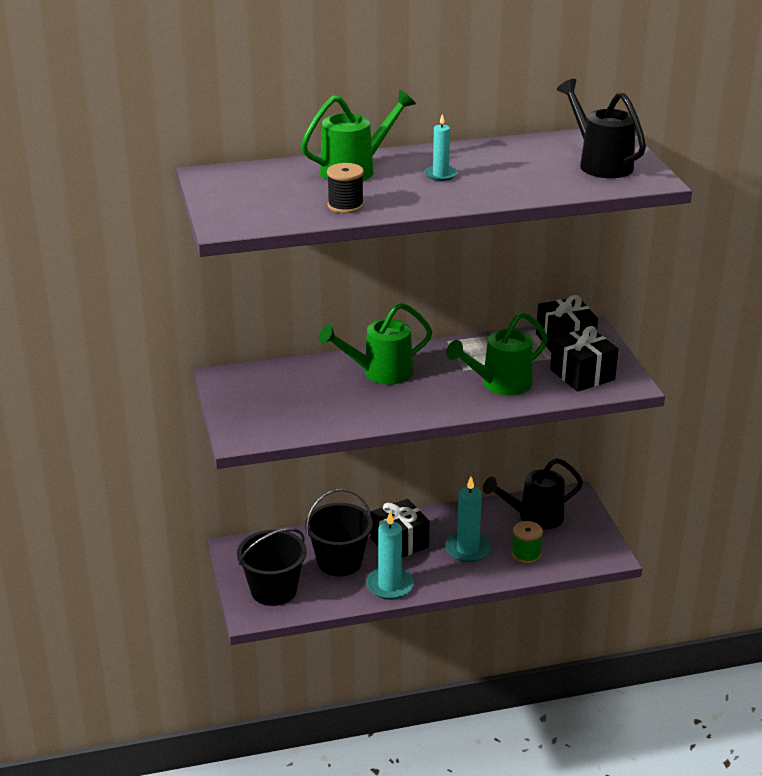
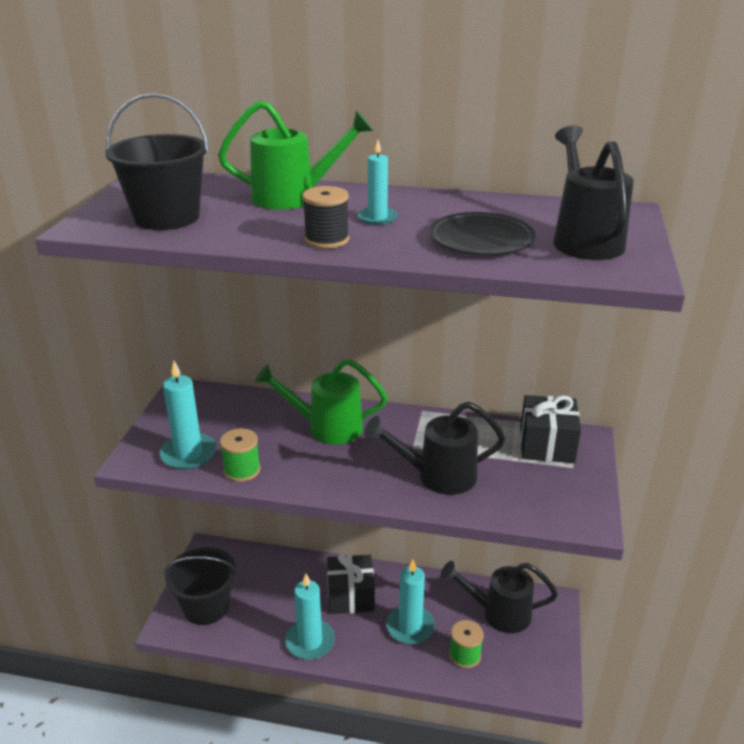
camera: 25 degrees right, 0 degrees up
(282, 421) = (188, 454): none -> turquoise candle
(339, 561) = (283, 597): black bucket -> black bucket (167, 217)
(340, 421) = (242, 470): none -> green spool
(345, 206) = (233, 230): black spool -> black spool (326, 240)
(500, 384) = (438, 476): green watering can -> black watering can
(532, 177) = (481, 239): none -> black plate
(582, 374) = (539, 491): black gift -> none

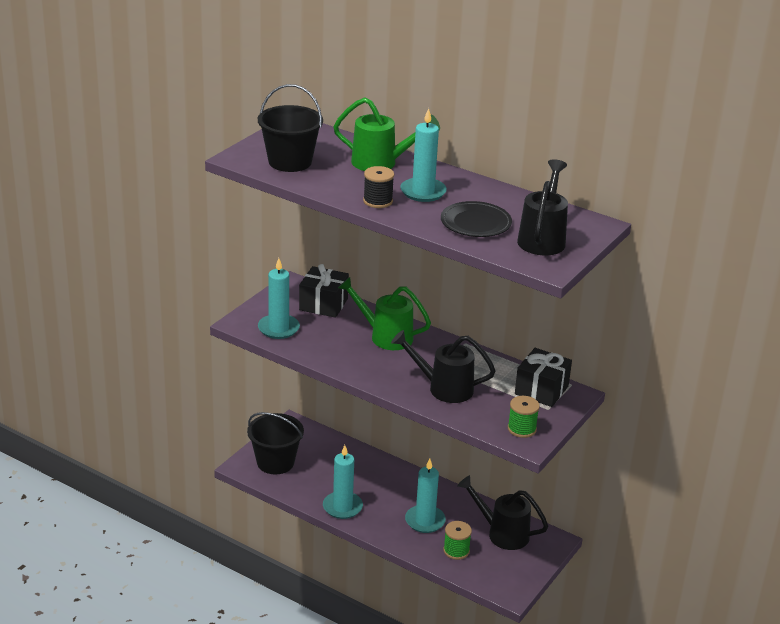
camera: 20 degrees right, 0 degrees up
(242, 470) = (309, 348): green spool -> green spool (522, 429)
(350, 596) = (390, 487): black gift -> black gift (323, 304)
(377, 218) = (423, 192): turquoise candle -> turquoise candle, size x1.66

